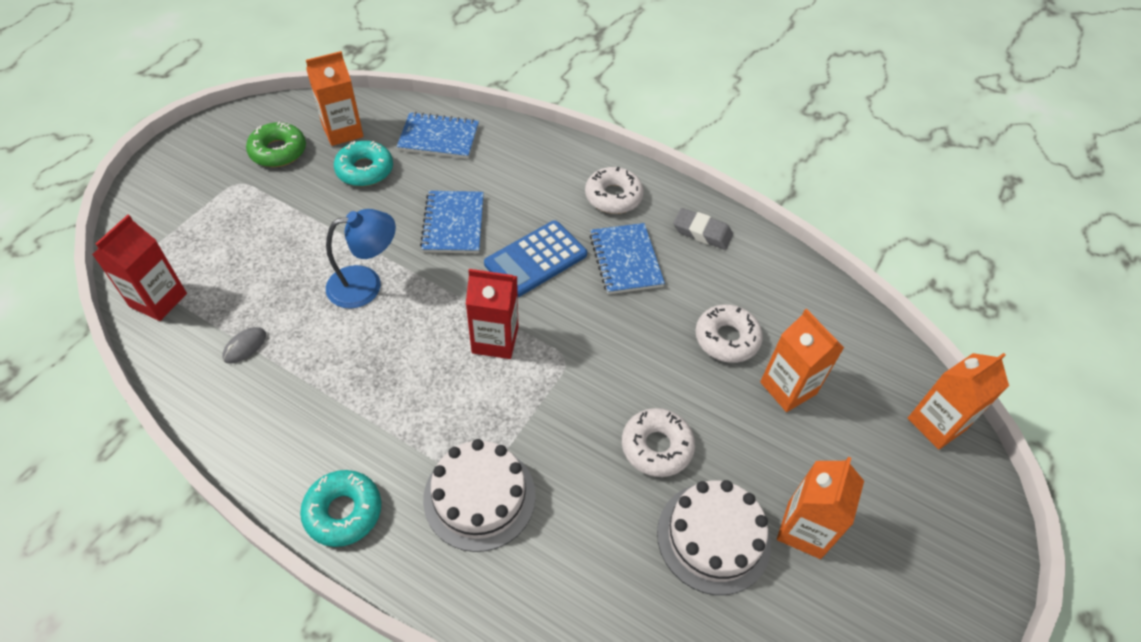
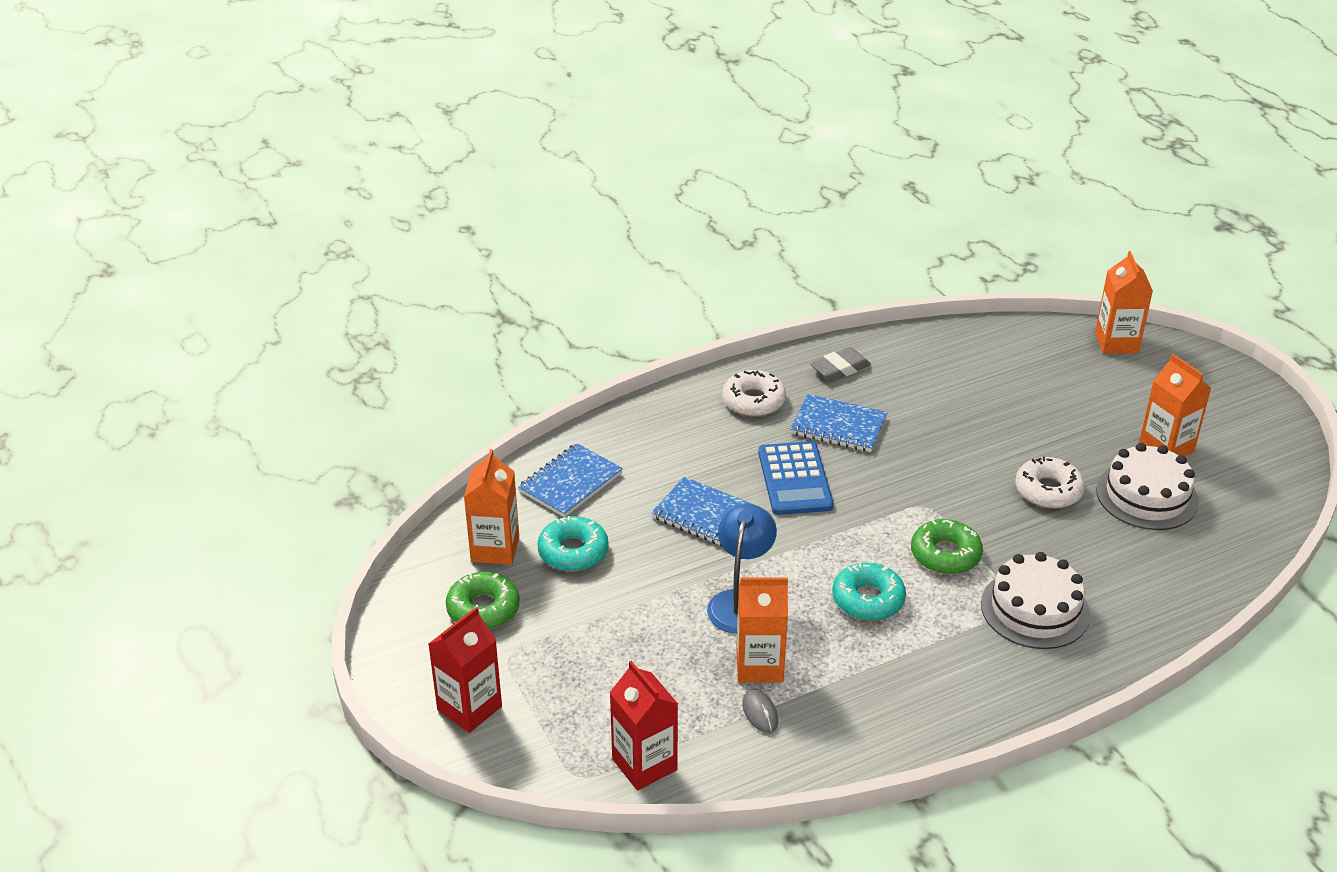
camera: 55 degrees left, 15 degrees down
(343, 512) = (1000, 698): turquoise donut -> turquoise donut (868, 599)
(495, 340) = (873, 540): red carton -> red carton (469, 708)
(510, 398) = (945, 554): none -> green donut
(726, 339) = (967, 407): white donut -> none
(788, 388) = (1037, 398): orange carton -> orange carton (759, 666)

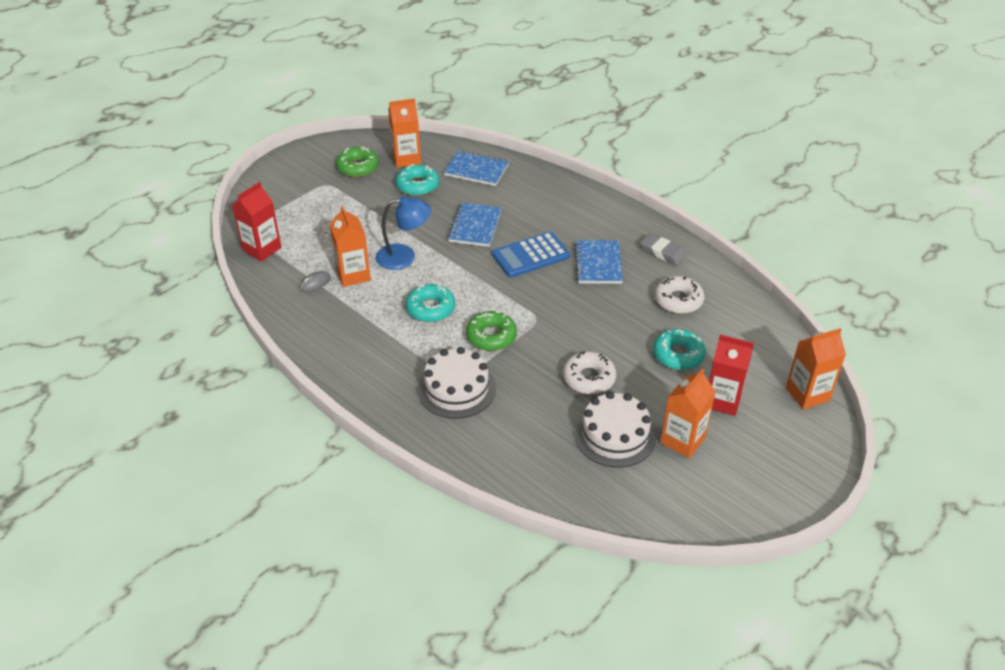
camera: 70 degrees right, 5 degrees up
(469, 708) = (283, 182): red carton -> red carton (722, 400)
(753, 401) = (600, 222): white donut -> white donut (678, 300)
(1028, 411) = (678, 355): none -> turquoise donut

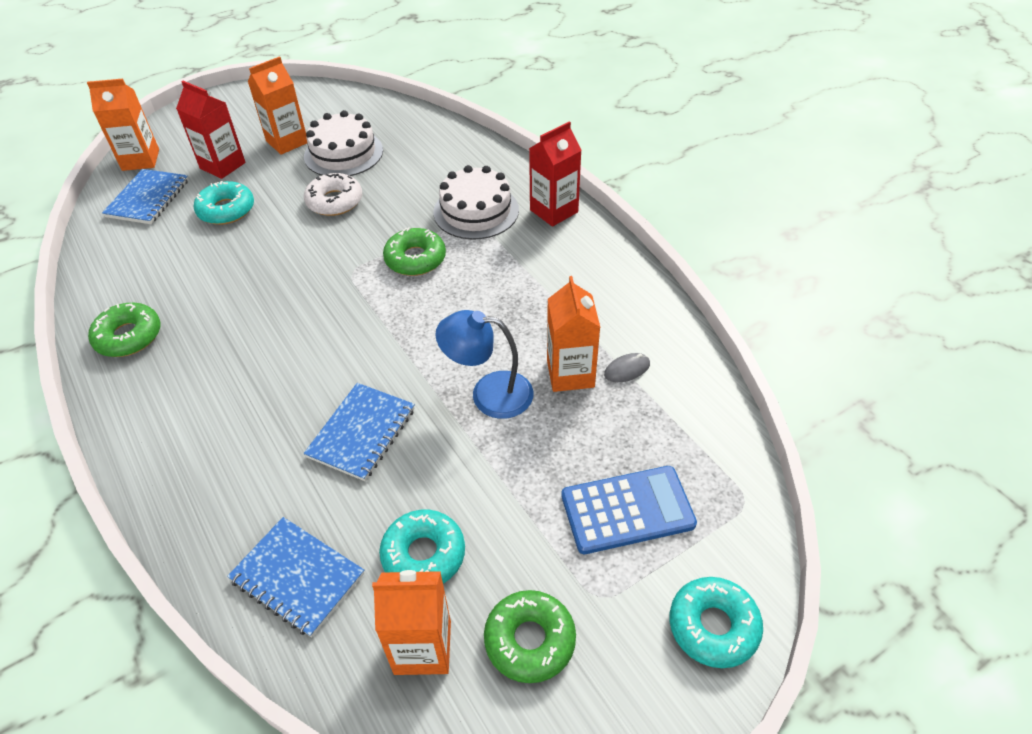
camera: 165 degrees left, 5 degrees up
(262, 249) = (713, 448): red carton -> red carton (554, 211)
(430, 308) = (475, 305): turquoise donut -> turquoise donut (713, 626)
(530, 255) = (307, 363): blue calculator -> blue calculator (627, 510)
(598, 264) = (226, 334): blue notebook -> blue notebook (148, 199)
(663, 253) = (128, 336): grey eraser -> green donut
(678, 300) = (171, 268): white donut -> none

